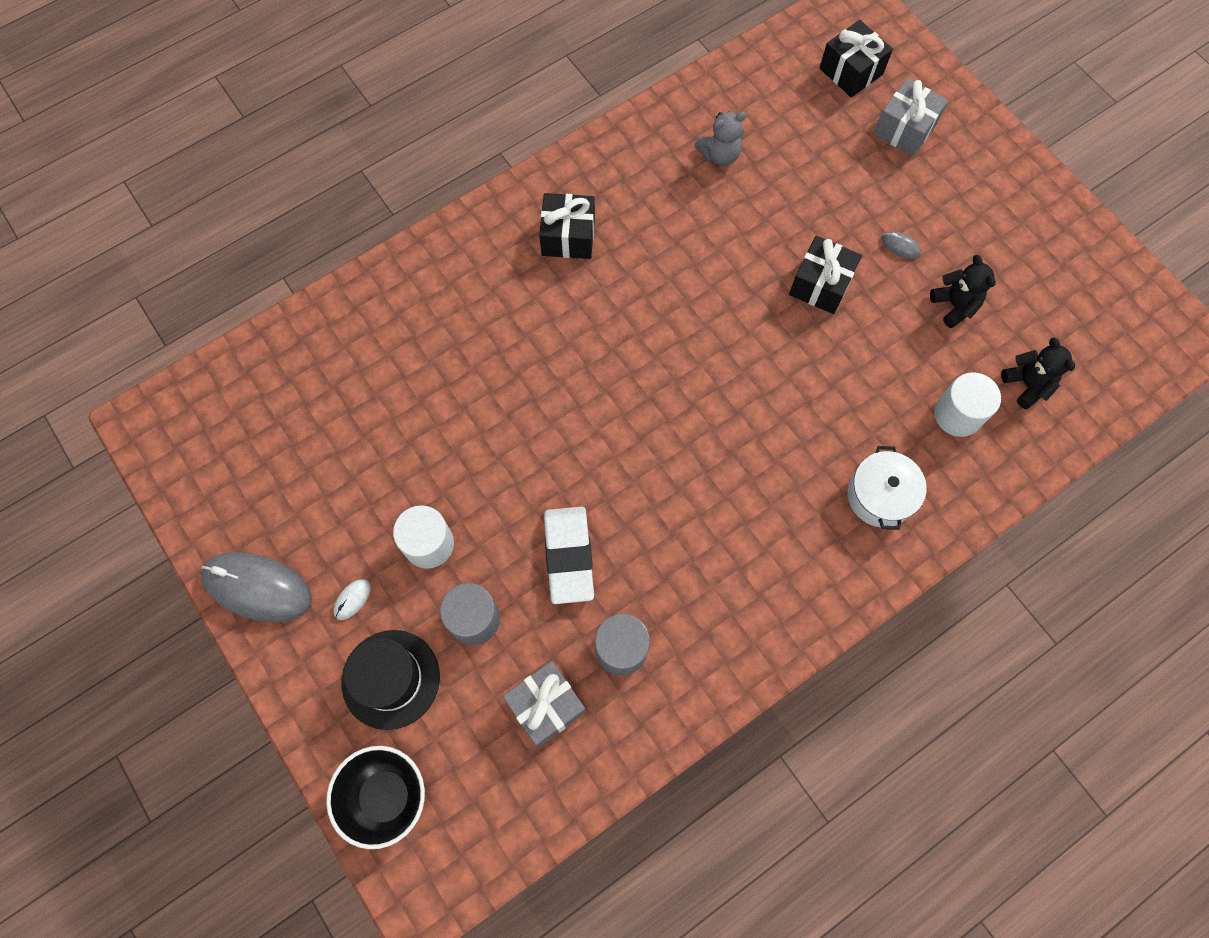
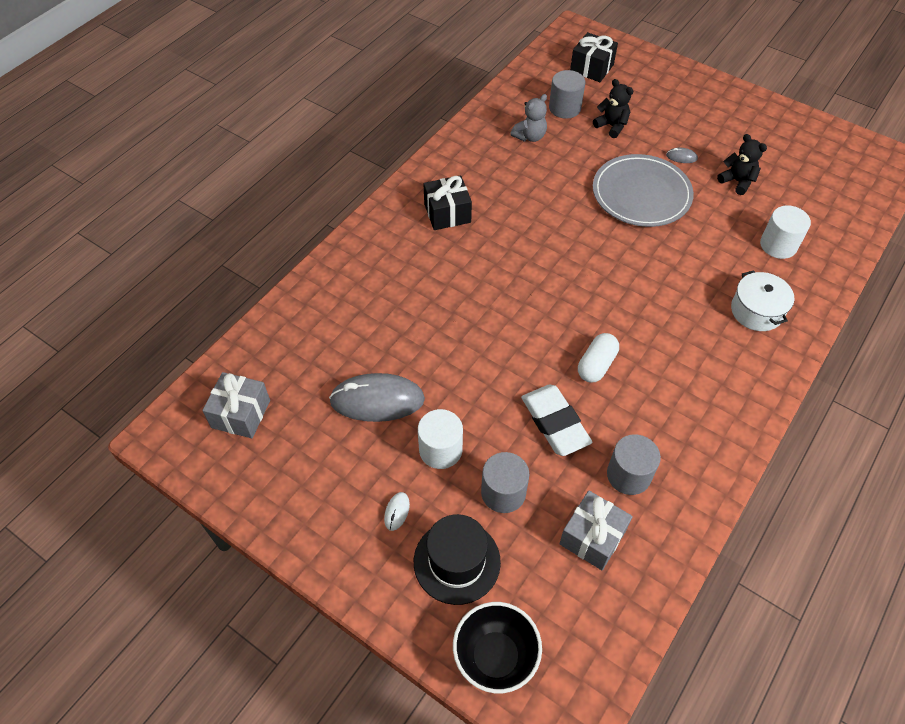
camera: 20 degrees left, 15 degrees down
(258, 587) = (312, 529): grey mouse -> grey mouse (377, 400)
(650, 500) = (596, 365): none -> white capsule
(785, 124) = (564, 108): none -> grey cylinder
(820, 284) = (641, 194): black gift -> grey plate
(904, 129) = (645, 91): grey gift -> grey gift (241, 414)
(1027, 385) = (812, 214): black teddy bear -> black teddy bear (611, 126)

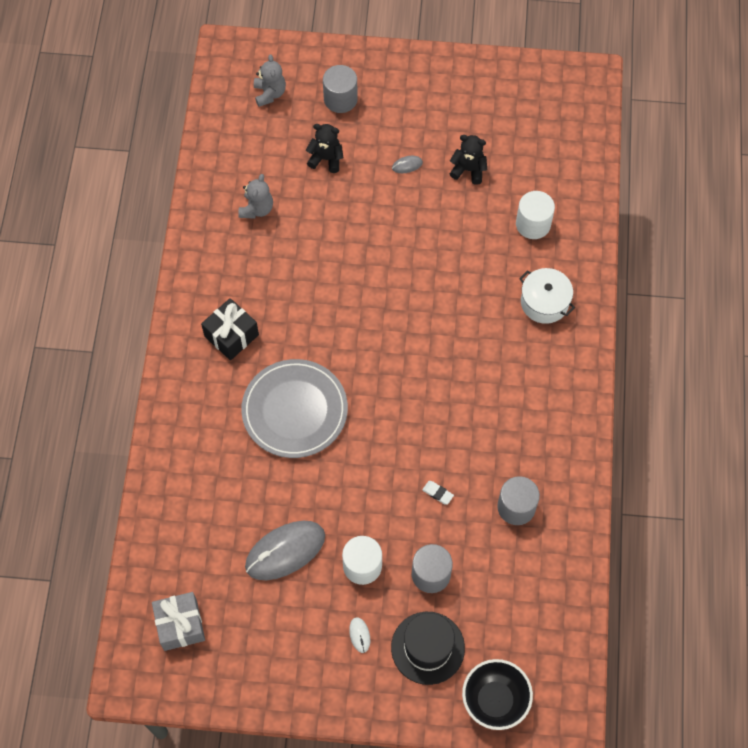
camera: 30 degrees left, 10 degrees up
(554, 423) = (437, 493): white eraser -> white eraser, size x0.40
(564, 108) = (271, 157): grey cylinder -> grey cylinder (340, 99)
(591, 68) = (270, 93): black gift -> grey teddy bear
(592, 537) = (515, 573): grey gift -> none
(596, 365) = (442, 423): white capsule -> none
(641, 194) = (392, 226): grey plate -> grey plate (295, 410)

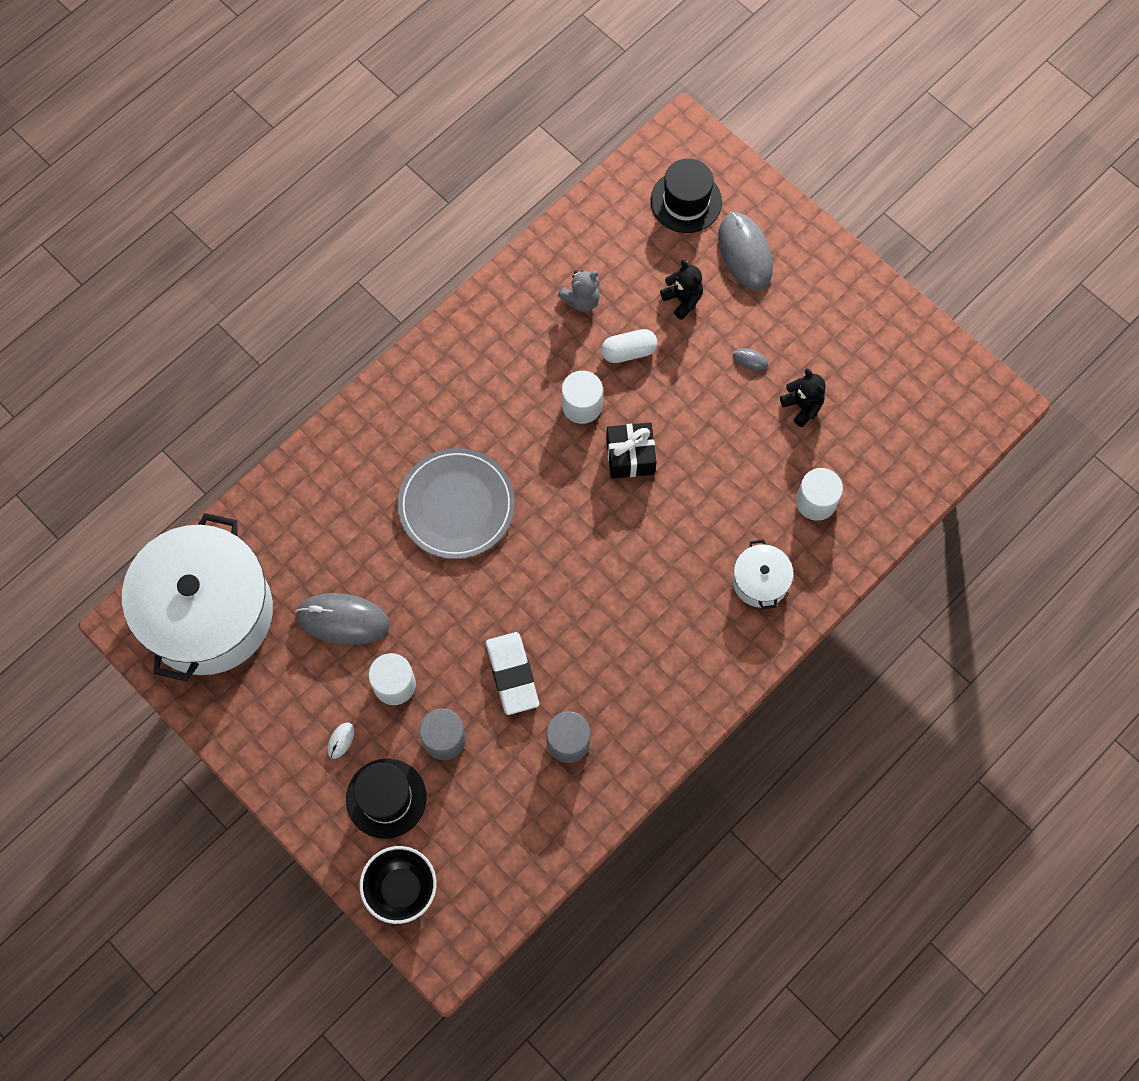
camera: 40 degrees right, 5 degrees up
(180, 625) = (208, 612): grey gift -> white pot
(231, 335) = (461, 398): black gift -> black gift (630, 456)
(270, 93) = (686, 201): grey teddy bear -> black hat
(320, 219) = (628, 352): none -> white capsule
(321, 278) = (582, 405): none -> white cylinder
(340, 99) = (745, 253): grey cylinder -> grey mouse
(437, 493) = (512, 675): white eraser -> white eraser, size x2.47

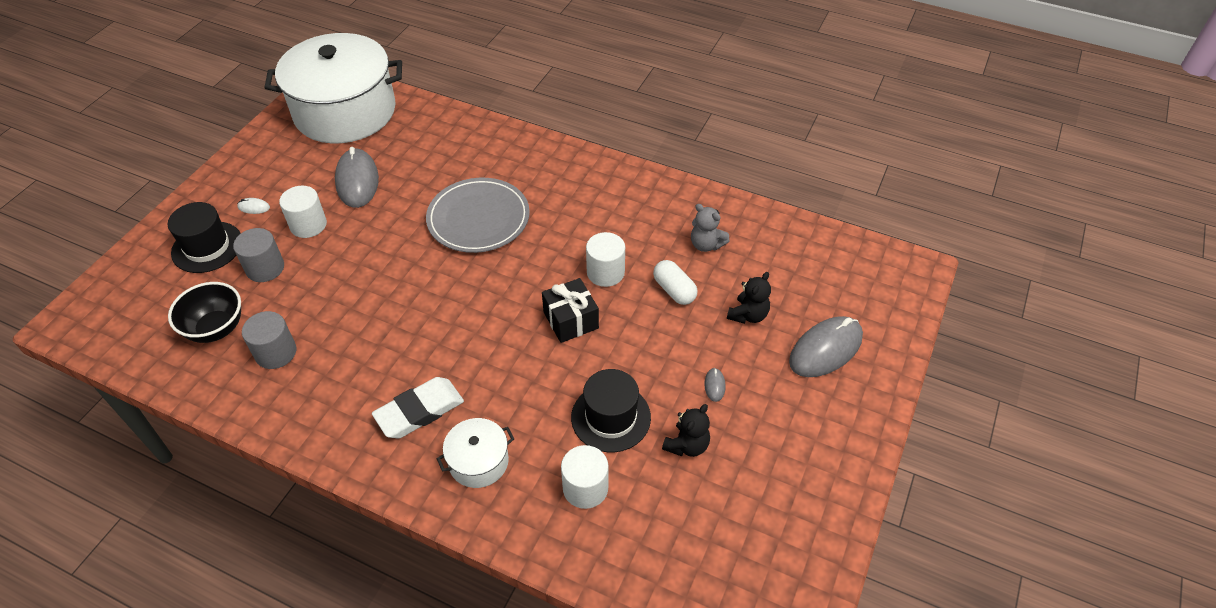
camera: 70 degrees right, 20 degrees down
(401, 889) = (127, 278): black bowl -> black bowl (216, 328)
(512, 675) = (333, 296): white eraser -> white eraser (419, 411)
(686, 201) = (849, 290): black hat -> black hat (611, 417)

